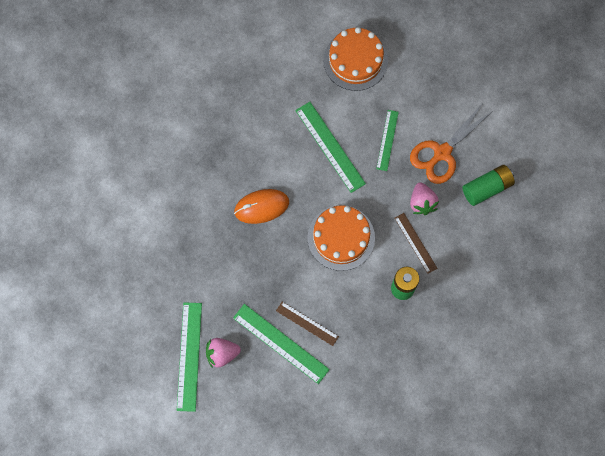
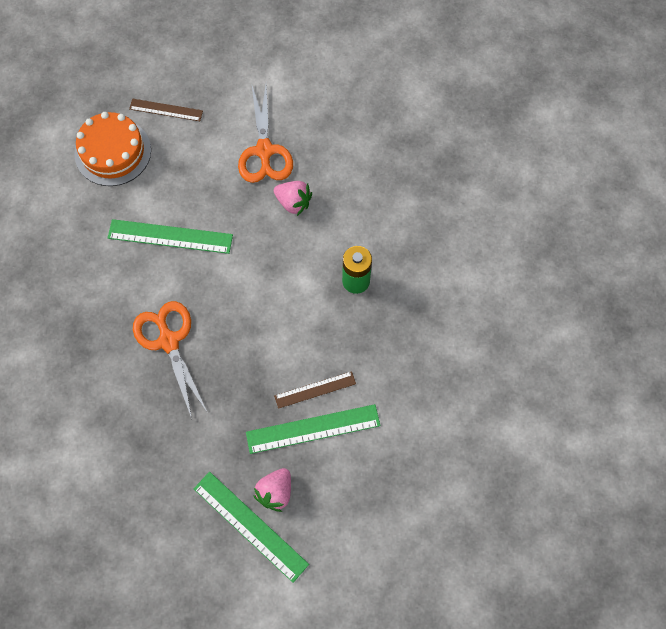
camera: 50 degrees left, 5 degrees down
(261, 207) = (169, 341): orange mouse -> orange scissors
(341, 237) = (262, 295): orange cake -> none
(387, 140) = (210, 185): green ruler -> none
(415, 243) = (324, 237): brown ruler -> brown ruler (166, 110)
(487, 188) = (329, 141): green battery -> none

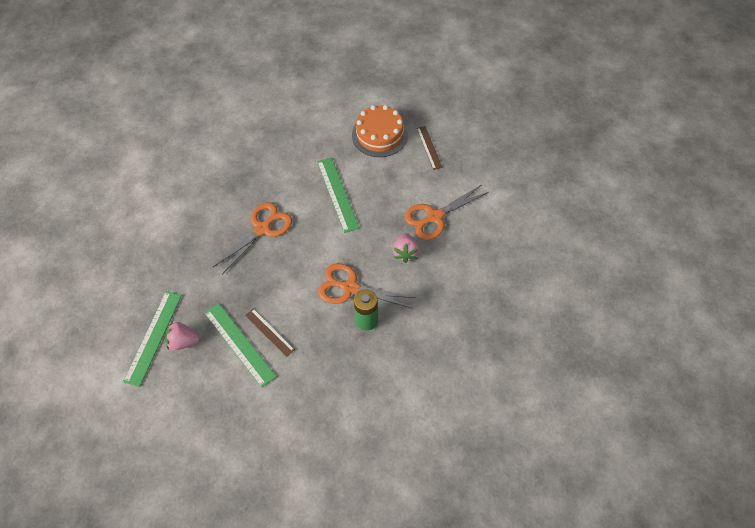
camera: 65 degrees right, 10 degrees down
(305, 279) = (350, 287): none -> orange scissors

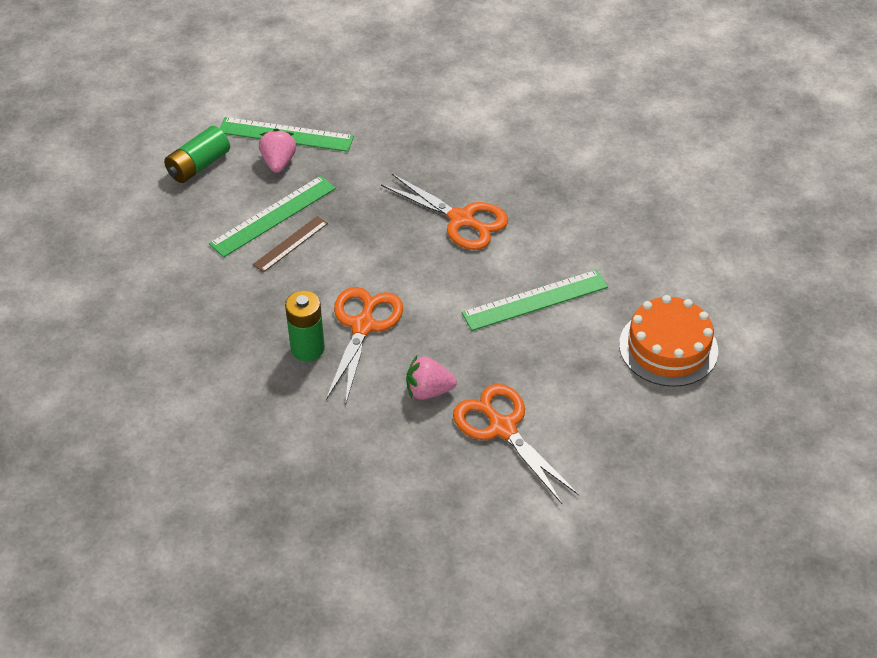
camera: 85 degrees right, 10 degrees down
(174, 399) = (198, 165): none -> green battery
(429, 147) = (652, 417): brown ruler -> none

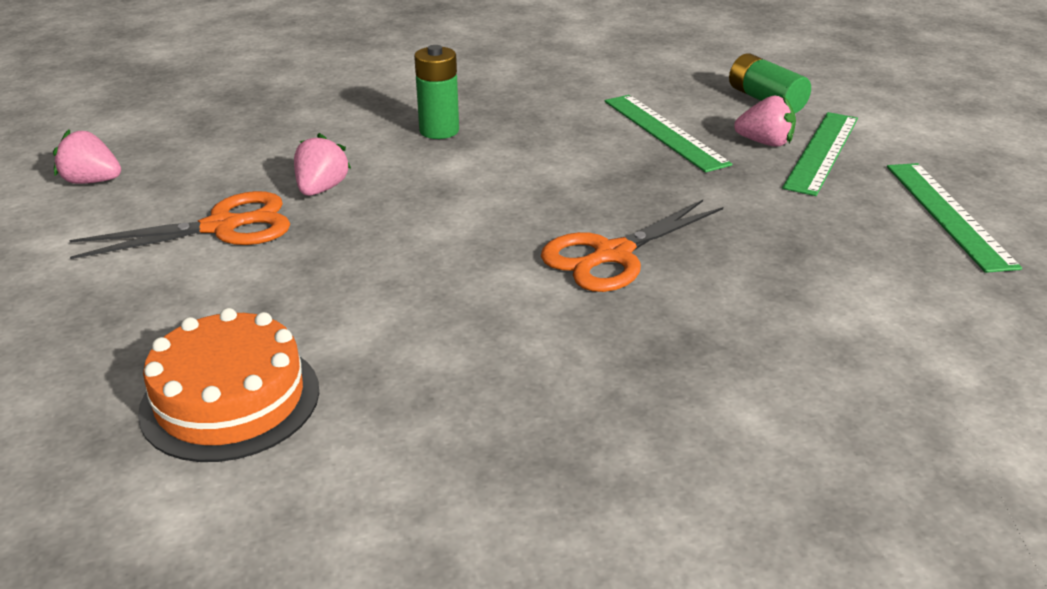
camera: 105 degrees right, 15 degrees down
(290, 244) = (611, 137): brown ruler -> none
(363, 326) = (451, 163): orange scissors -> none
(467, 548) = (92, 181): none -> pink strawberry
(535, 300) = (416, 289): green ruler -> green ruler (947, 214)

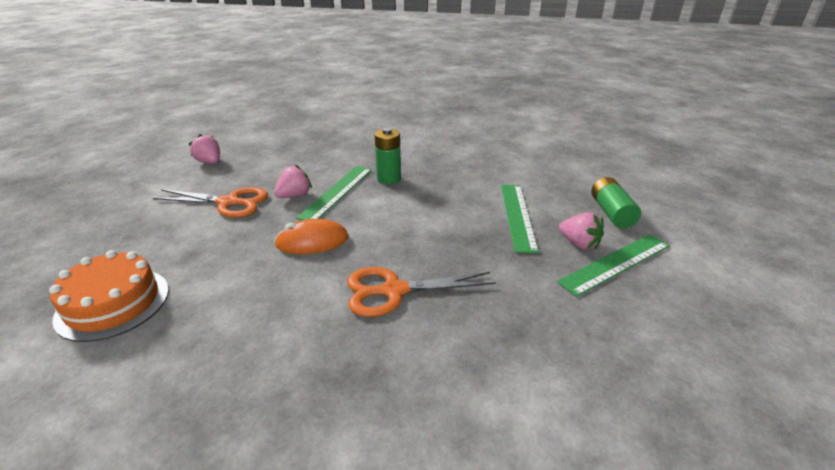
camera: 30 degrees right, 0 degrees up
(431, 236) = (312, 241): none -> orange mouse
(947, 214) = (673, 350): green ruler -> green ruler (337, 192)

